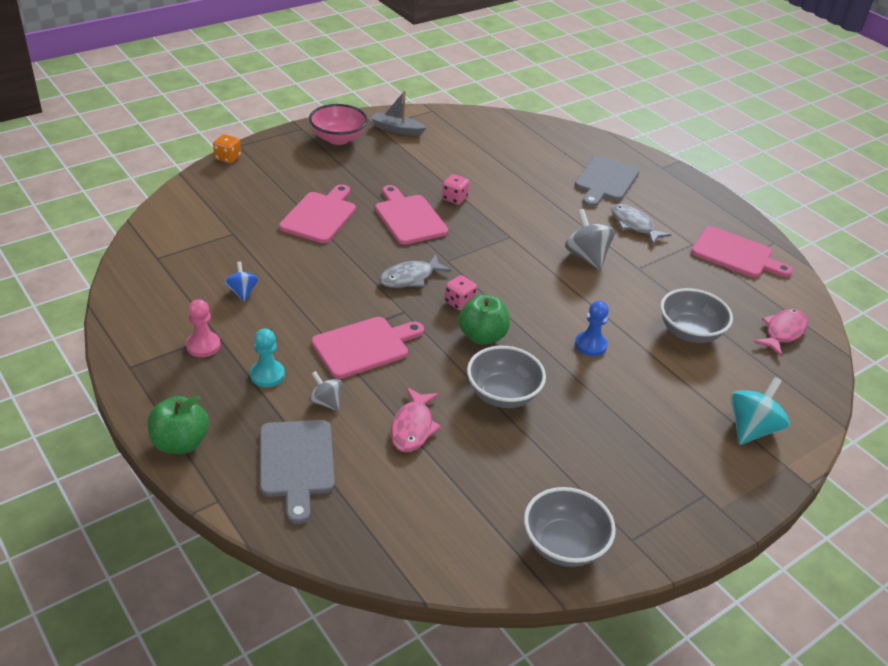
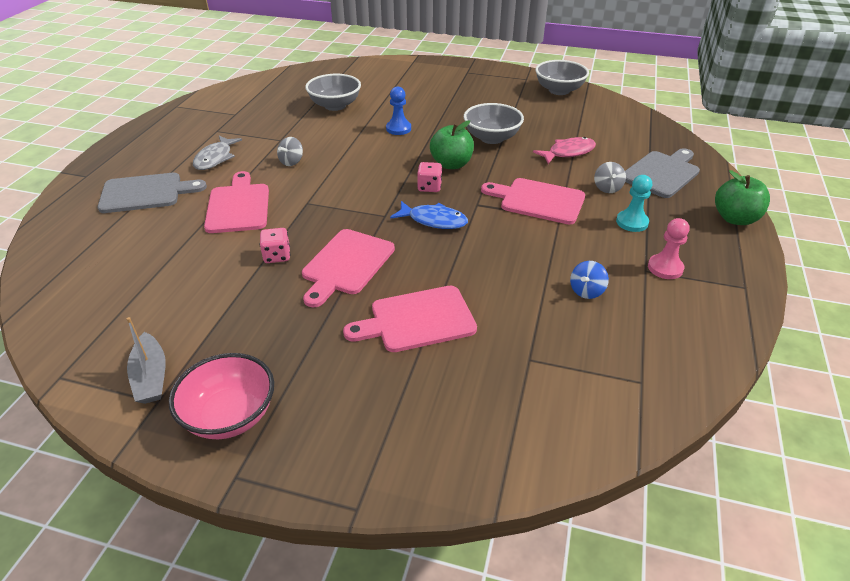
camera: 125 degrees left, 0 degrees up
(227, 158) = (401, 492): orange dice -> none
(410, 278) = (434, 220): grey fish -> blue fish
(586, 256) = (291, 162): grey spinning top -> grey spinning top, size x0.59
(735, 254) = (212, 114): pink cutting board -> pink cutting board (238, 206)
(751, 428) = (398, 73): turquoise spinning top -> none
(783, 332) = (292, 83): pink fish -> none

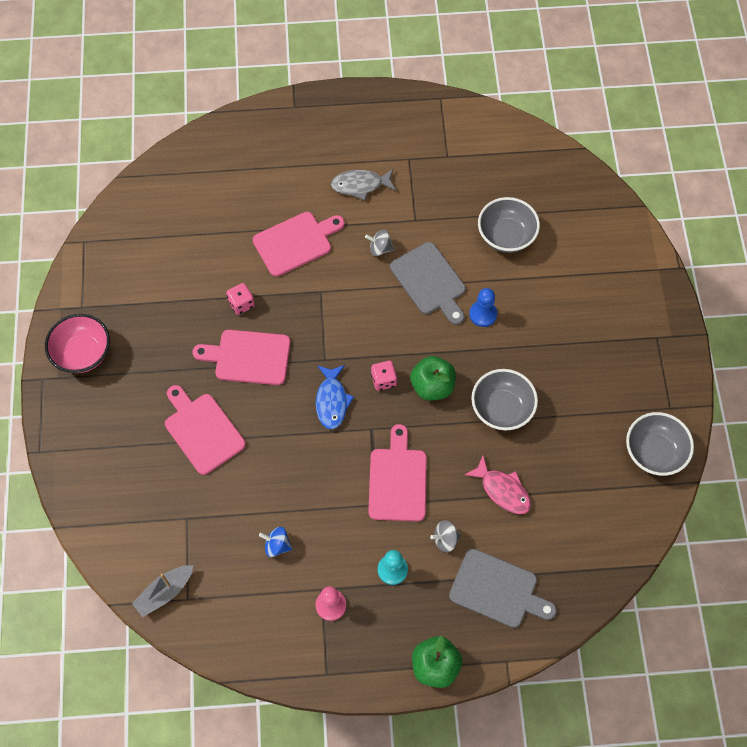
camera: 70 degrees right, 25 degrees up
(146, 193) = (287, 165): grey cutting board -> grey cutting board (430, 282)
(151, 377) = (99, 291): grey boat -> grey boat (164, 592)

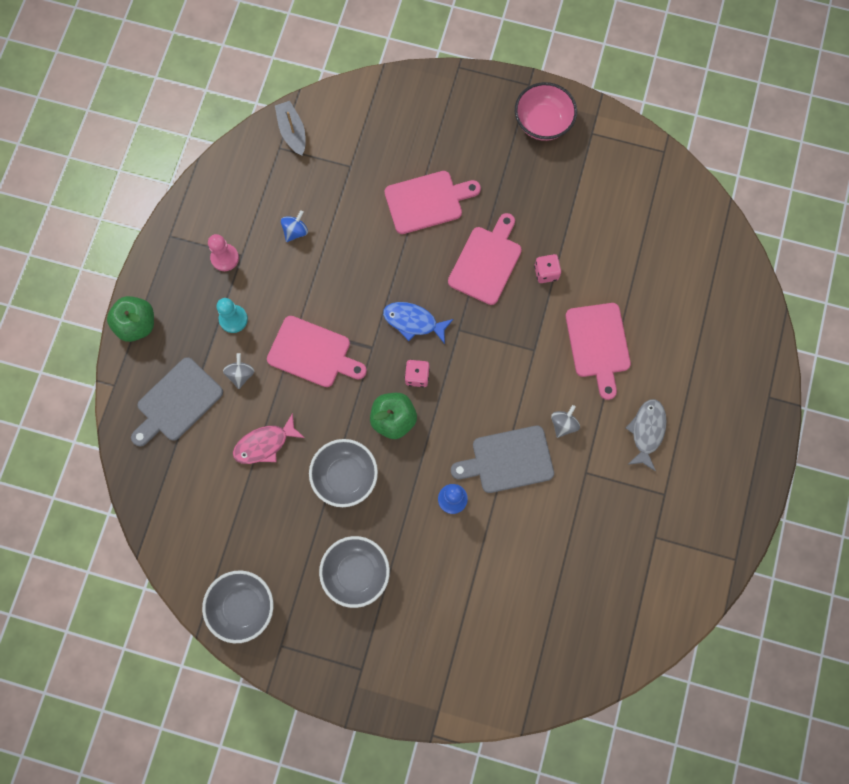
camera: 110 degrees right, 10 degrees up
(506, 236) = (535, 560): grey bowl -> grey bowl (356, 572)

